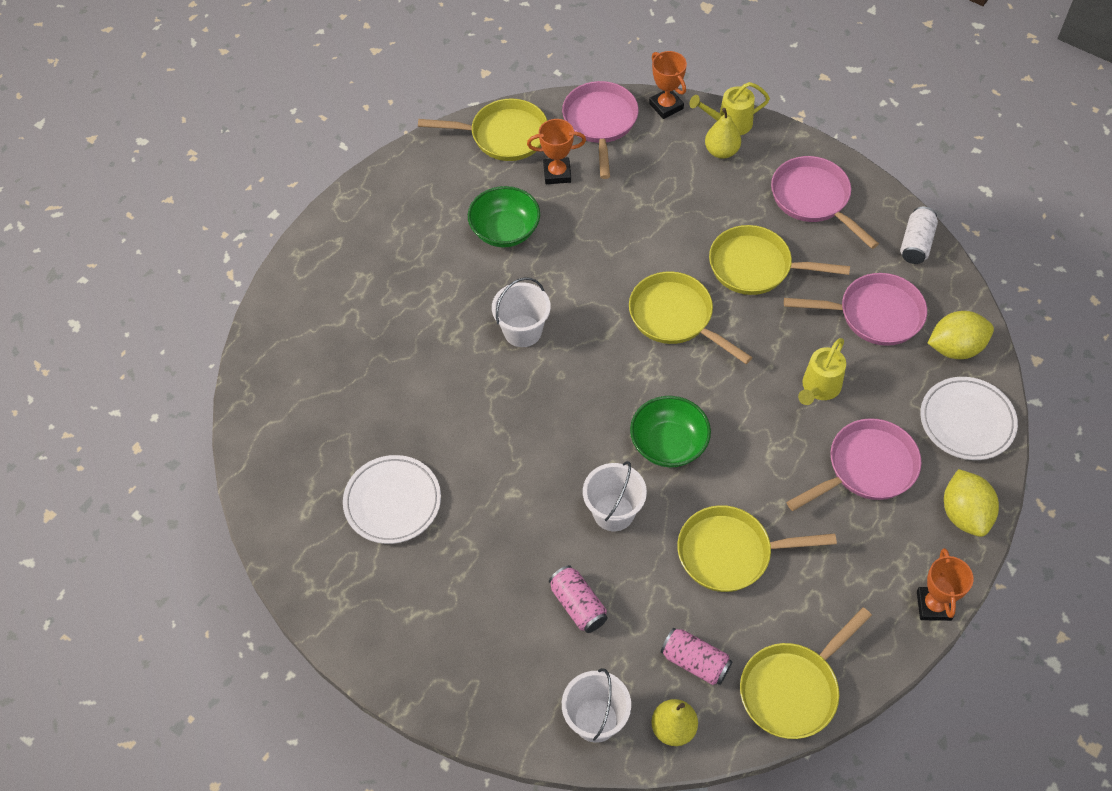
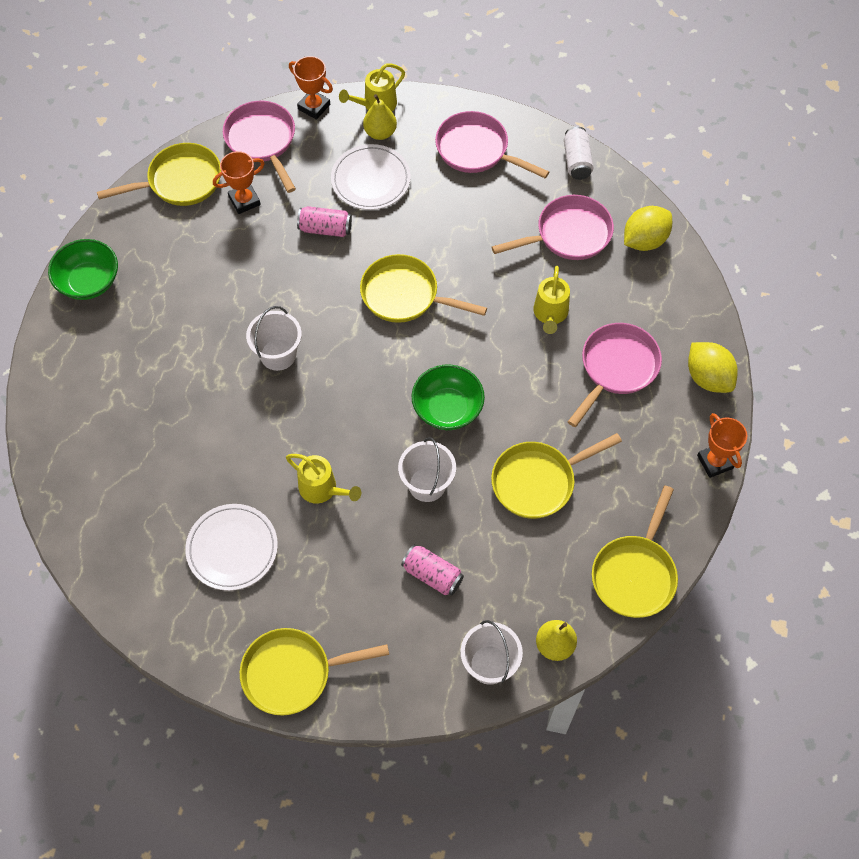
camera: 25 degrees left, 5 degrees up
(505, 231) = (221, 269): green bowl -> green bowl (89, 281)
(506, 477) = (323, 489): none -> yellow watering can
(695, 662) = (548, 583): pink can -> pink can (325, 229)
(756, 266) = (453, 226): yellow pan -> yellow pan (293, 673)
(967, 421) = (678, 299): white plate -> white plate (371, 180)

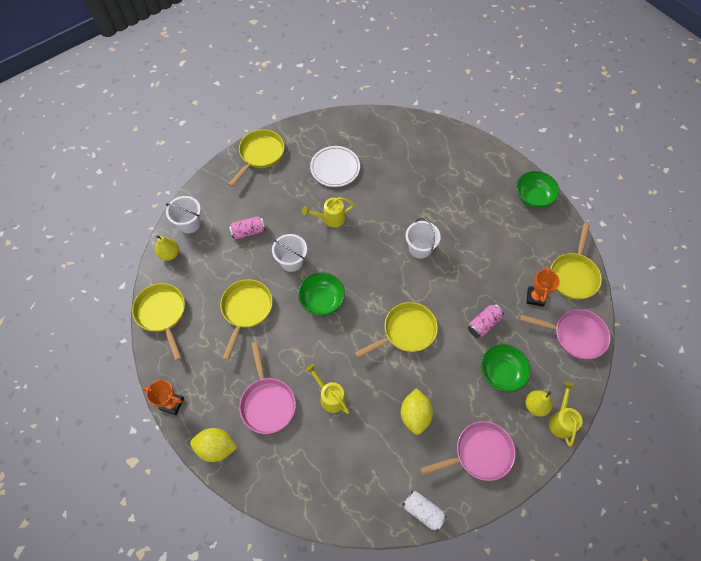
camera: 130 degrees right, 0 degrees up
(314, 107) = (584, 382): orange trophy -> none
(371, 180) = (501, 373): white plate -> green bowl
(568, 234) = (373, 455): pink pan -> none
(644, 240) = (331, 498): yellow lemon -> yellow lemon (415, 415)

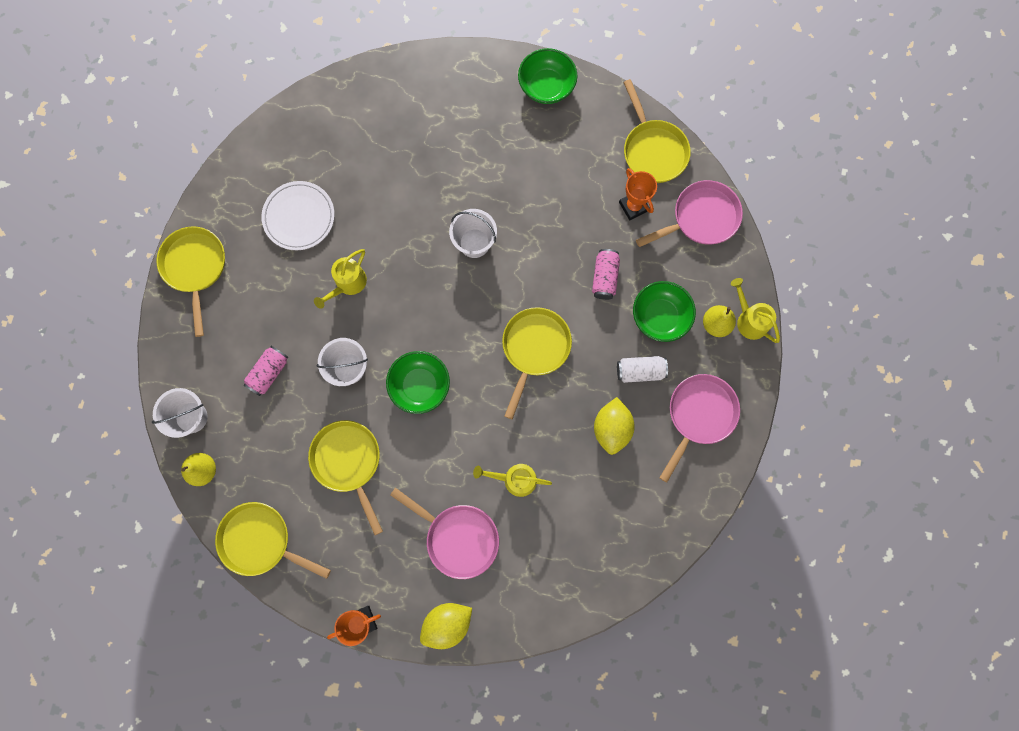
camera: 40 degrees left, 15 degrees up
(415, 415) = (611, 428): yellow lemon -> yellow lemon turned 45 degrees clockwise
(423, 511) = (690, 513): white can -> white can (640, 371)

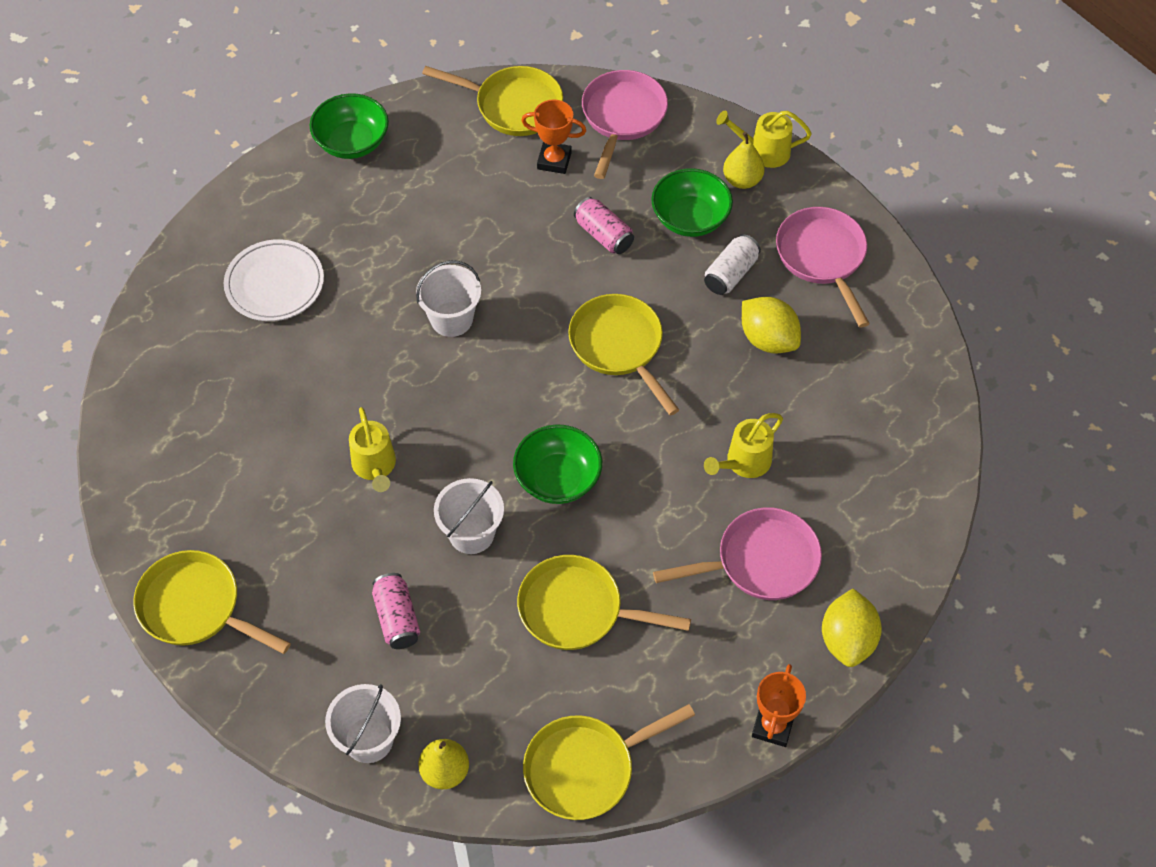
camera: 50 degrees left, 20 degrees down
(299, 217) = (249, 460): white plate -> white plate (275, 284)

